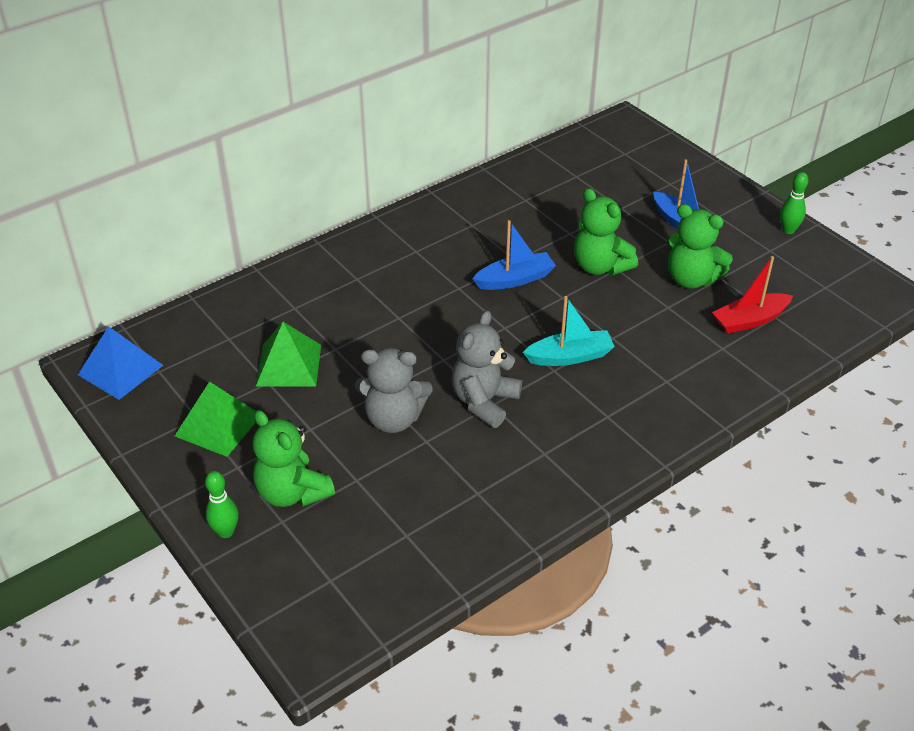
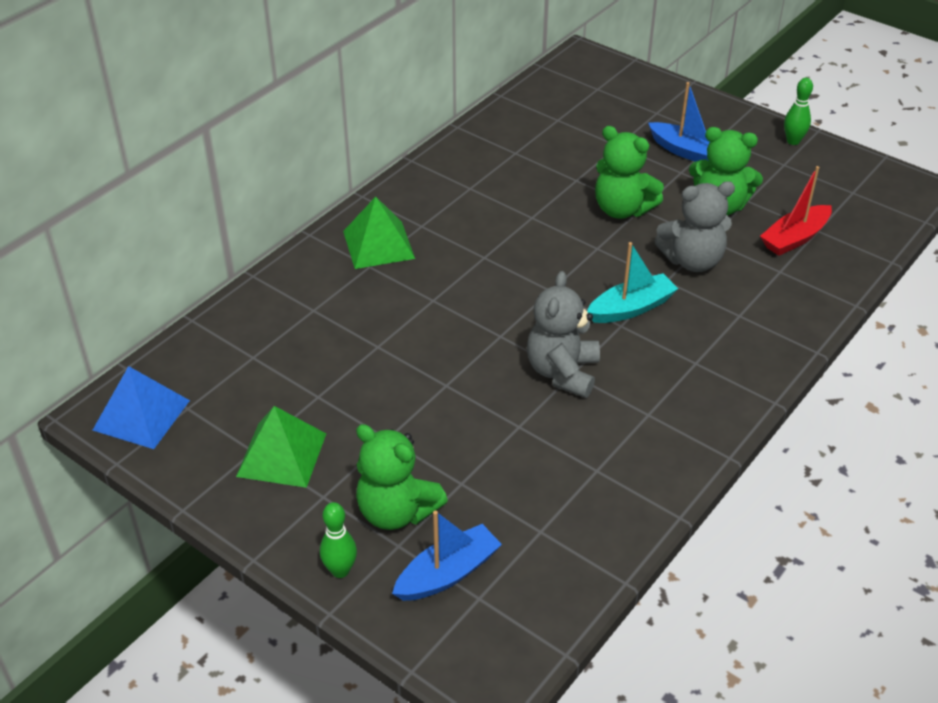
camera: 15 degrees left, 0 degrees up
(288, 365) = (333, 373): green pyramid -> green pyramid (378, 244)
(393, 419) = (474, 409): grey teddy bear -> grey teddy bear (692, 261)
(515, 279) = (540, 238): blue boat -> blue boat (448, 573)

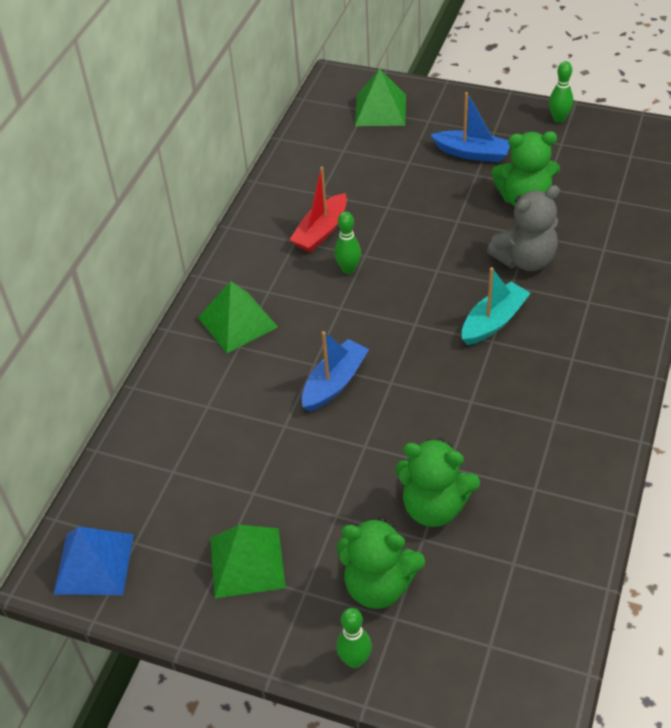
camera: 15 degrees left, 5 degrees up
(448, 573) = (452, 631): blue boat -> blue boat (334, 383)
(509, 225) = (348, 269): none -> green bowling pin
(562, 372) = (462, 402): grey teddy bear -> none
(613, 92) = (380, 110): none -> green pyramid
(622, 209) = (442, 225): green teddy bear -> green teddy bear (434, 507)
(794, 238) = (602, 214): red boat -> red boat (321, 231)

